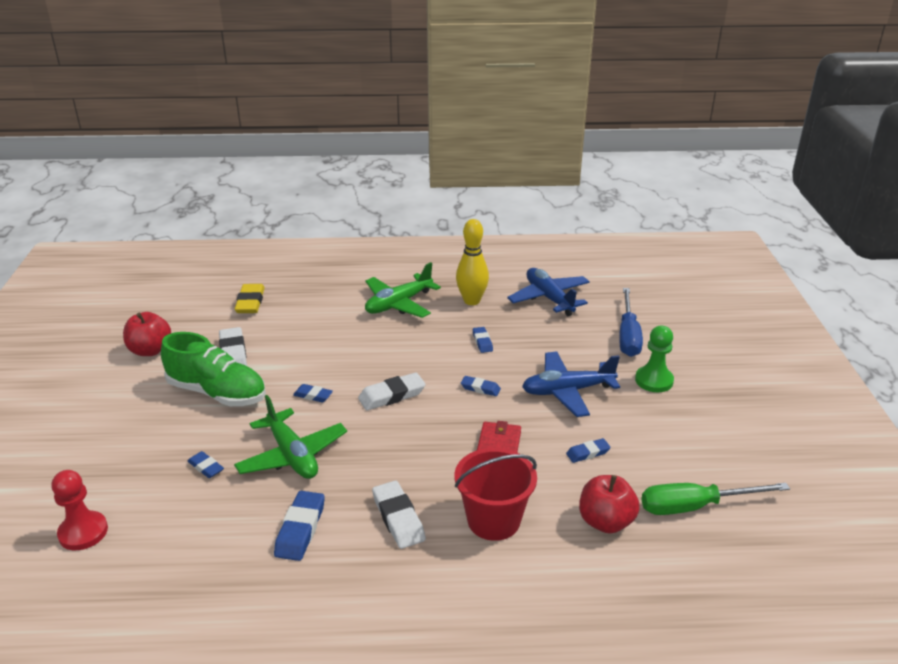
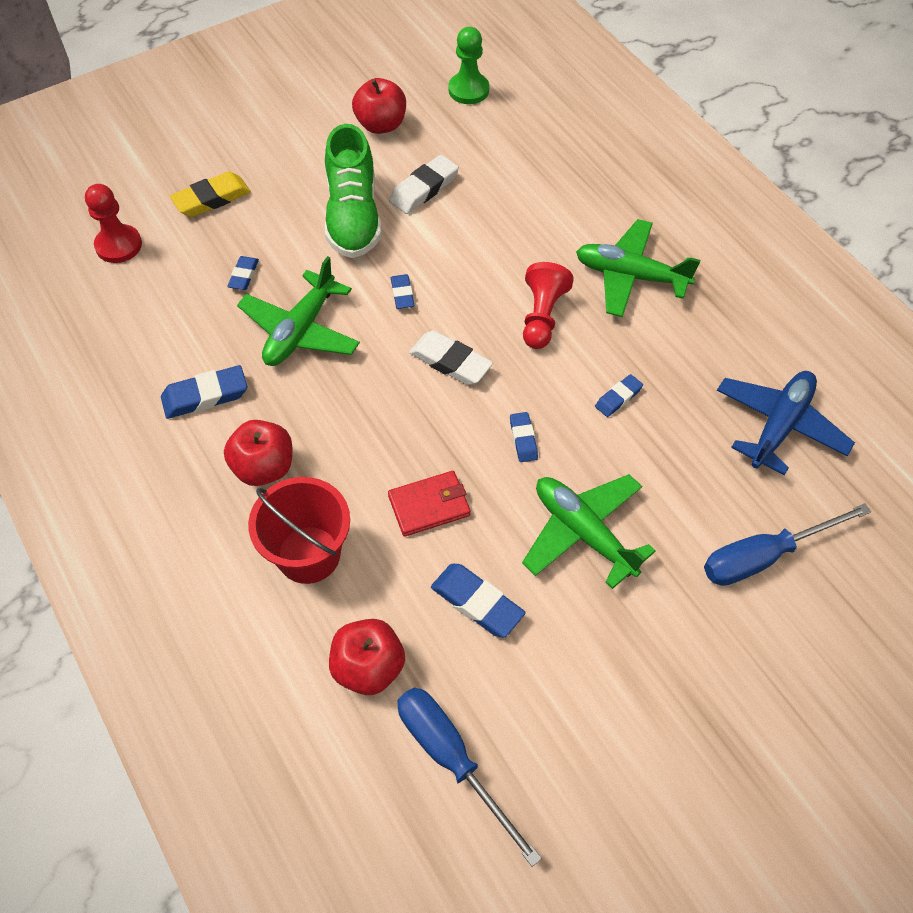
camera: 60 degrees right, 25 degrees up
(250, 302) = (523, 147): yellow eraser -> yellow eraser (212, 199)
(394, 346) = (542, 316): none -> red pawn
(398, 518) = (264, 467): white eraser -> red apple
(472, 301) = (700, 344): yellow bowling pin -> none
(567, 391) = (583, 532): blue plane -> green plane
(588, 453) = (477, 603): blue eraser -> blue eraser, size x1.67
(654, 380) = (680, 625): green pawn -> green pawn (468, 90)
(695, 506) = (452, 759): green screwdriver -> blue screwdriver

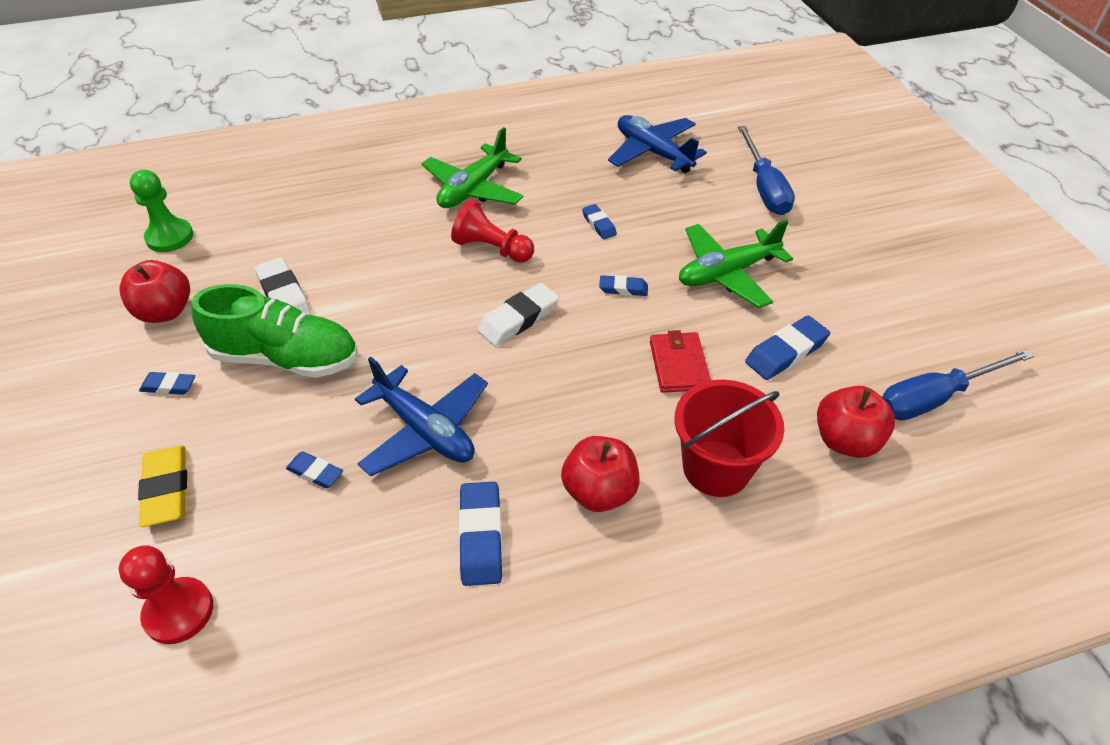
camera: 75 degrees left, 10 degrees down
(300, 330) = (425, 430): green plane -> blue plane
(402, 294) = (417, 338): blue eraser -> blue eraser (169, 386)

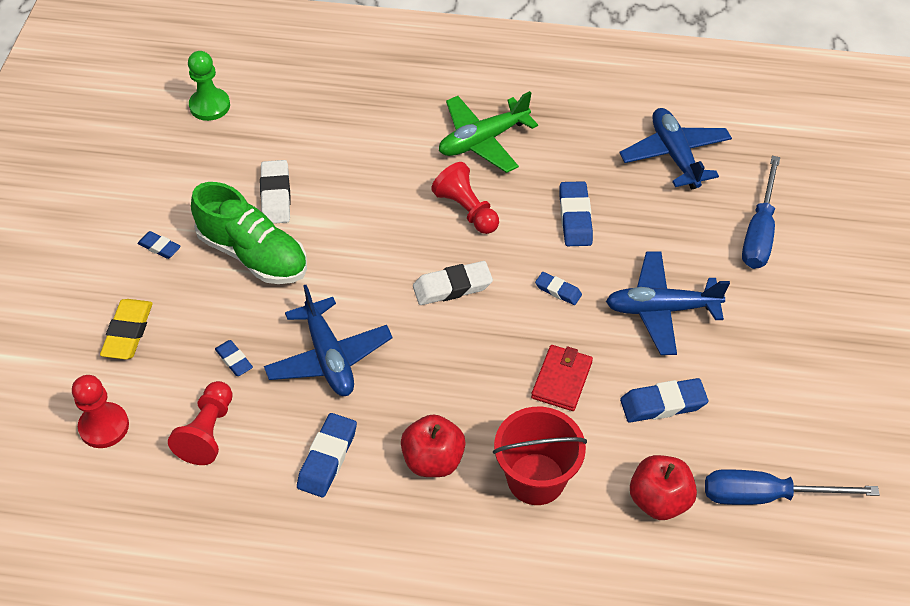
camera: 25 degrees right, 5 degrees up
(165, 311) = (181, 178): red apple -> none
(320, 564) = (208, 432): none -> red pawn
(599, 224) = (575, 217): blue eraser -> blue eraser, size x1.67
(727, 273) = (661, 309): green plane -> blue plane

